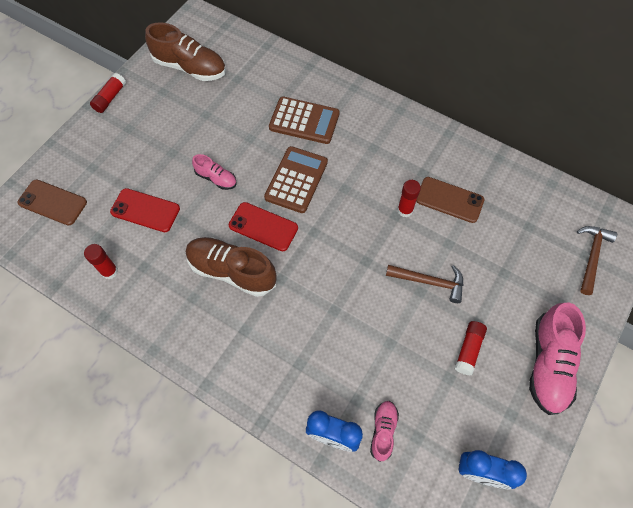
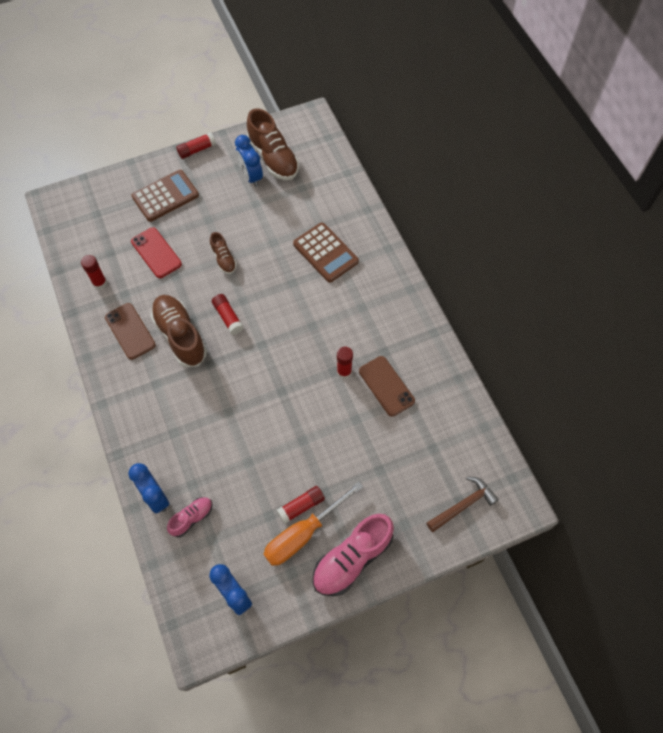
camera: 35 degrees right, 0 degrees up
(52, 202) = (100, 208): brown phone -> brown phone (130, 331)
(182, 94) = (251, 176): none -> blue clock
(216, 178) = (223, 259): pink shoe -> brown shoe
(263, 227) = (228, 317): red phone -> red glue stick
(296, 180) = (281, 296): brown calculator -> brown calculator (165, 196)
(429, 282) = (315, 438): brown hammer -> none
(491, 372) = (303, 534): none -> orange screwdriver

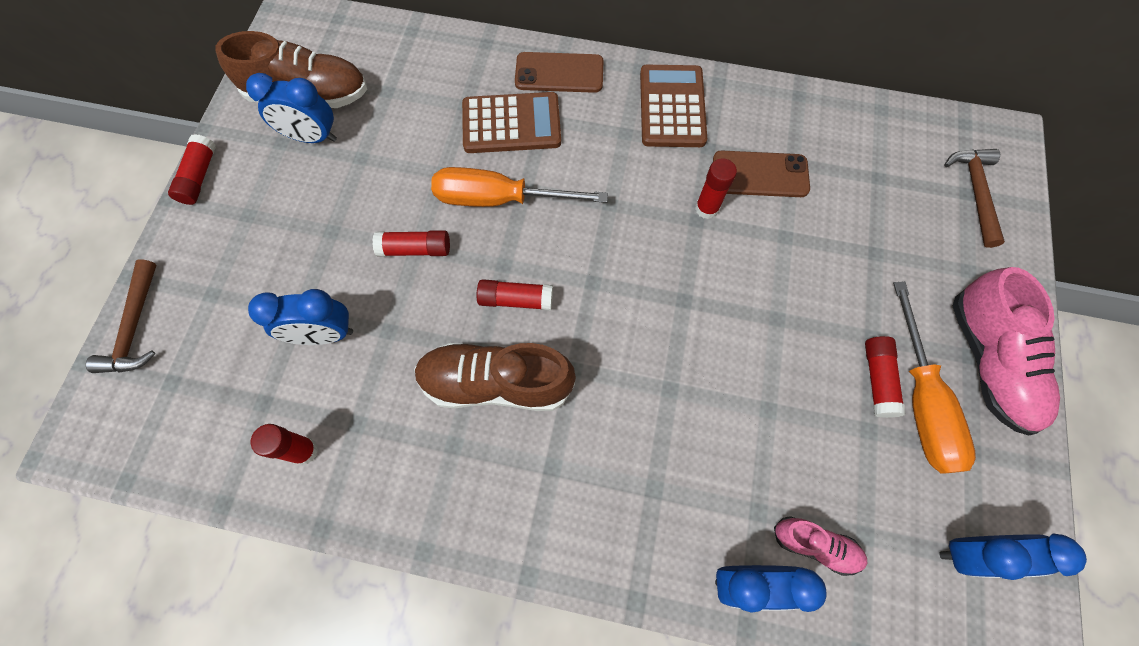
camera: 55 degrees left, 5 degrees up
(111, 182) = (135, 327): none -> brown hammer
(130, 331) = (430, 454): brown phone -> brown phone (559, 73)
(156, 253) = (324, 334): red phone -> blue clock
(165, 196) = (237, 264): brown calculator -> brown calculator (672, 107)
(192, 518) = (815, 545): pink shoe -> pink shoe turned 120 degrees clockwise
(223, 259) = (415, 249): brown shoe -> red glue stick
(277, 276) = (499, 199): none -> orange screwdriver

